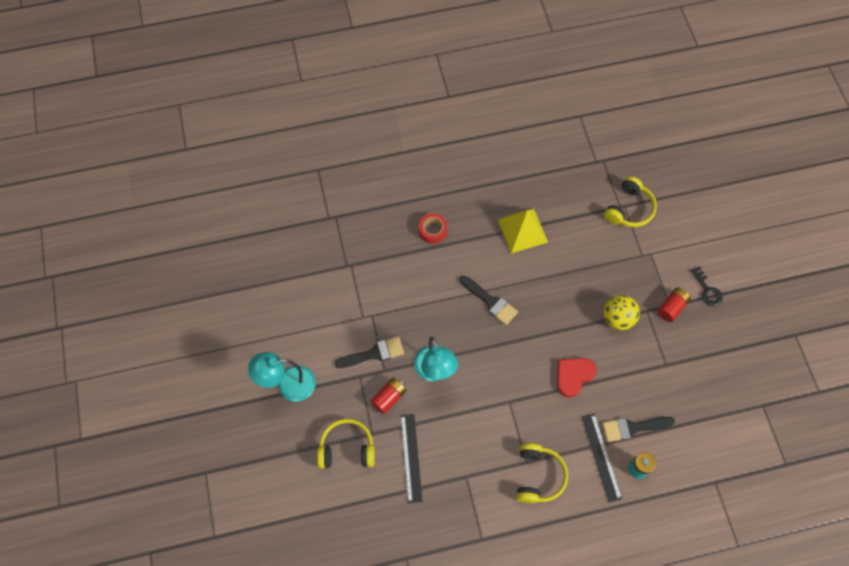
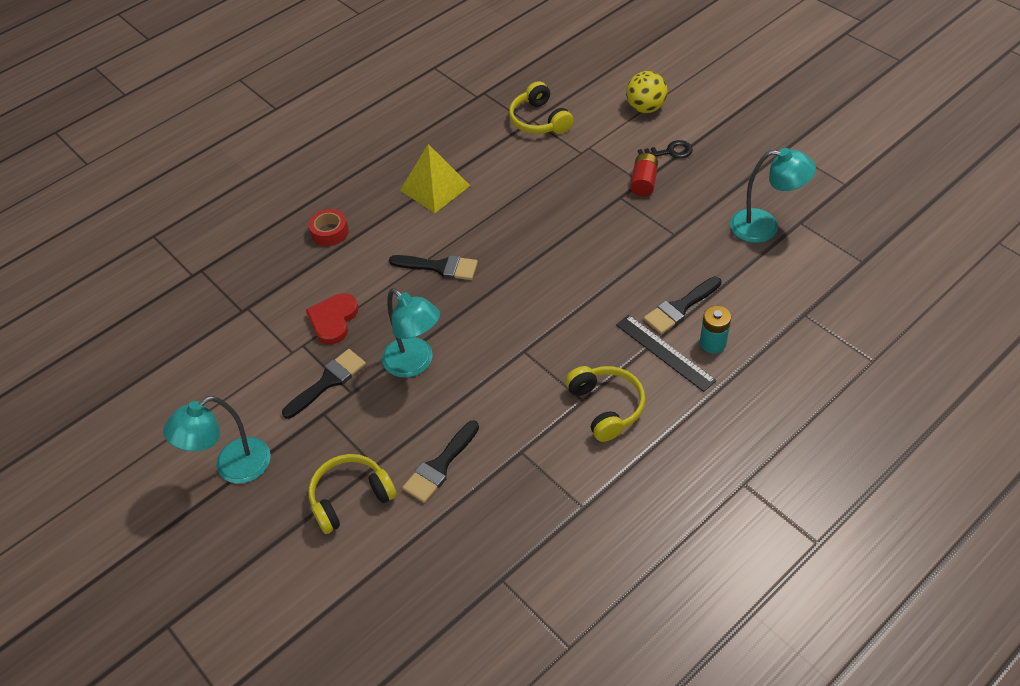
camera: 25 degrees left, 15 degrees down
(389, 398) = (373, 417): red battery -> none
(411, 457) = (440, 466): black ruler -> black brush
(573, 376) = (580, 291): red heart -> red heart (333, 320)
(617, 318) = (593, 218): yellow ball -> yellow ball (645, 108)
(629, 209) = (539, 120): yellow headphones -> yellow headphones turned 150 degrees clockwise
(707, 290) = (670, 152): black key -> black key turned 45 degrees counterclockwise
(734, 395) = (764, 227): none -> turquoise lamp

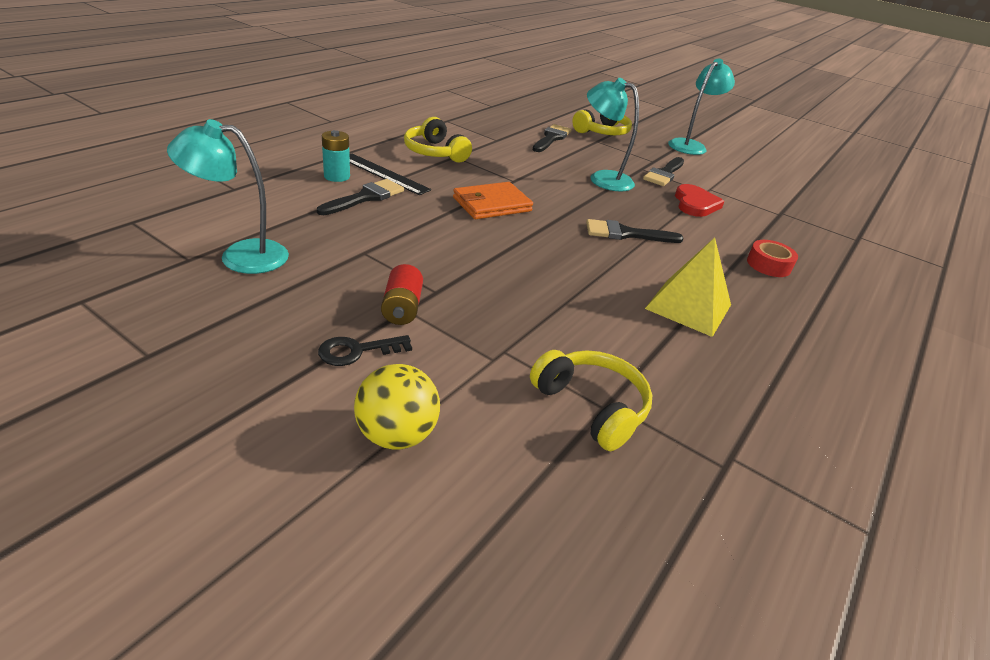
camera: 160 degrees right, 15 degrees down
(557, 304) = (491, 204): none -> orange wallet

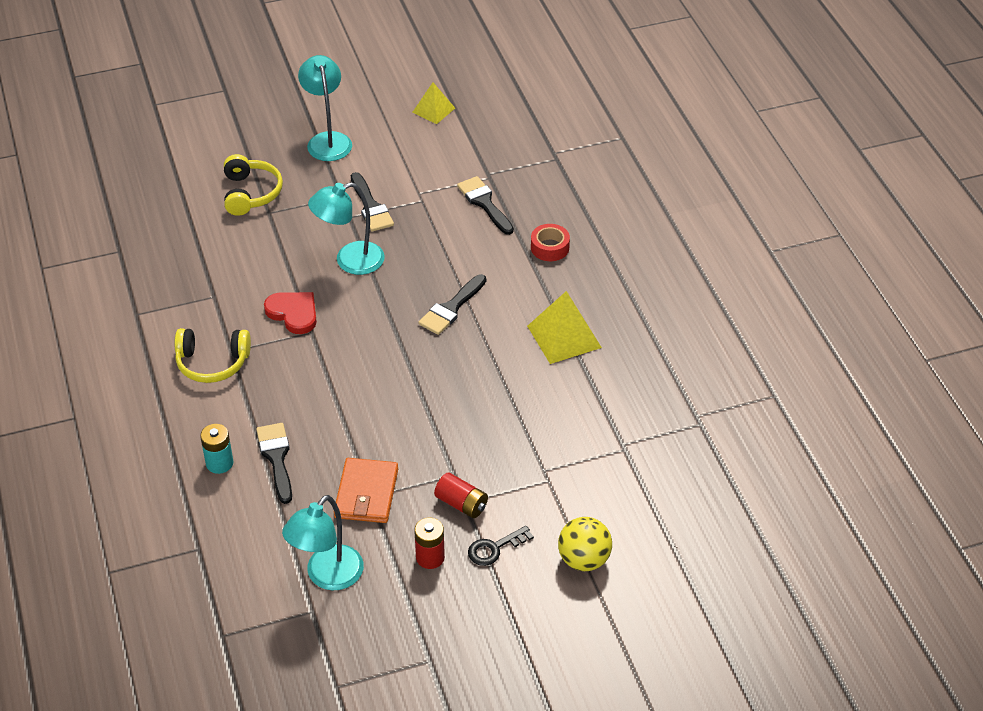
camera: 50 degrees left, 10 degrees up
(310, 309) = (430, 557): none -> red battery
(357, 351) = (494, 548): black key -> black key turned 45 degrees clockwise
(384, 174) = (236, 424): black ruler -> none
(491, 204) = (346, 373): orange wallet -> orange wallet (366, 493)
(551, 138) = (238, 247): black brush -> black brush (484, 203)
(591, 406) = (620, 455): yellow headphones -> none
(695, 204) = (436, 225): red heart -> red heart (293, 313)
(790, 175) = (433, 110): none -> yellow pyramid

